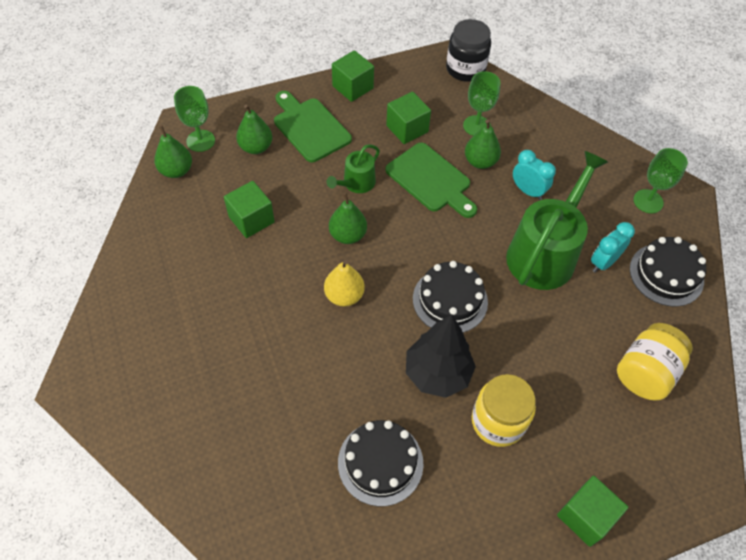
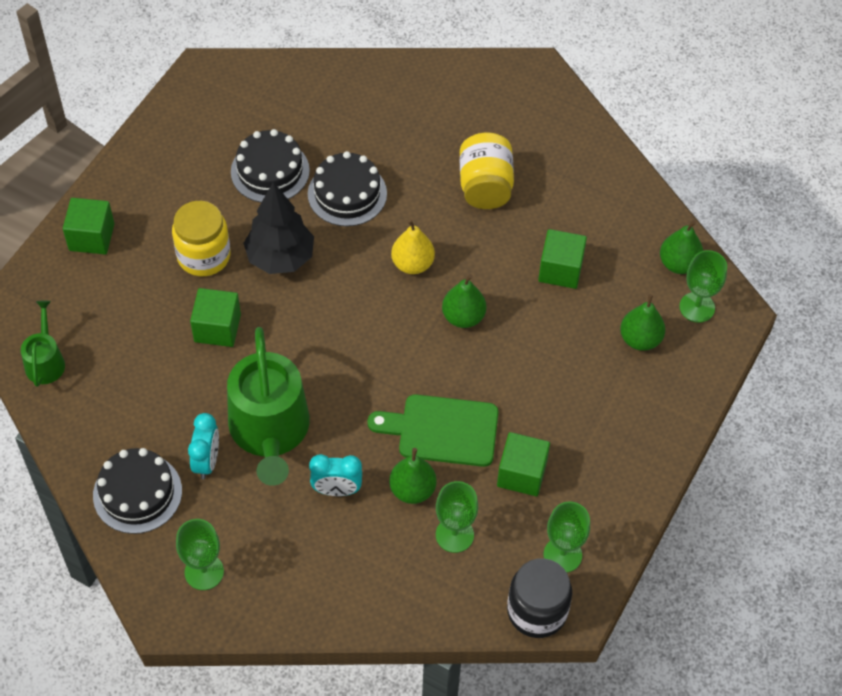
camera: 140 degrees right, 0 degrees up
(309, 127) = (616, 399): green cutting board -> none
(353, 87) = (629, 483): green cube -> green cube (217, 328)
(356, 183) = (508, 373): green watering can -> green watering can (45, 361)
(425, 81) = (562, 555): none -> green goblet
(450, 300) = (320, 323): black cake -> black cake (347, 194)
(645, 372) = (105, 379): yellow jar -> yellow jar (485, 186)

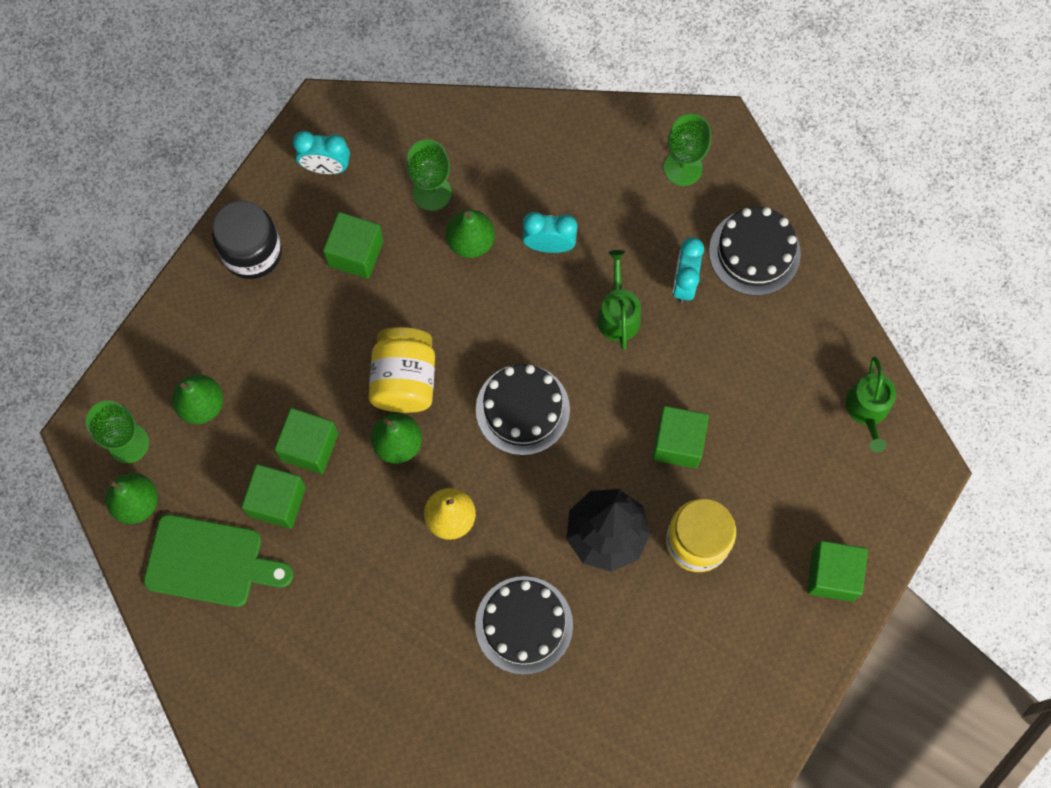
camera: 175 degrees left, 15 degrees up
(270, 171) = (619, 665): black cake -> black cake (522, 409)
(270, 431) = (618, 314): green watering can -> green watering can, size x0.50
(442, 430) = (434, 306): green cutting board -> green cutting board (210, 561)
(485, 186) = (352, 627): yellow jar -> yellow jar (404, 380)
(537, 611) = (359, 114): black jar -> black jar (252, 252)
(540, 311) = (309, 447): none -> green cube
(562, 555) = (326, 167): green goblet -> turquoise clock

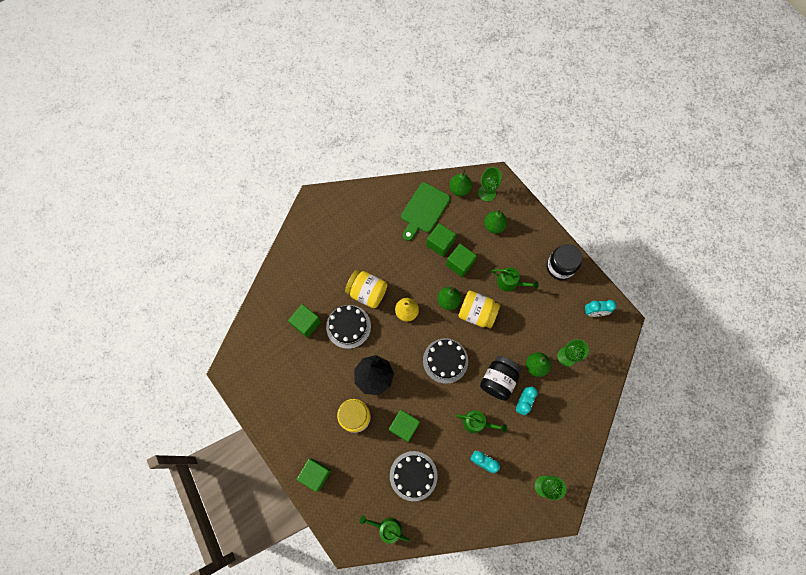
camera: 110 degrees right, 0 degrees up
(318, 337) = (510, 282): none -> green watering can
(326, 167) = (594, 312): turquoise clock -> turquoise clock turned 120 degrees counterclockwise
(356, 253) = (545, 311): green cube -> green cube (306, 323)
(437, 614) = (367, 292): none -> yellow jar
(523, 300) = (498, 380): none -> black jar
(754, 252) = (487, 505): black cake -> black cake (413, 475)

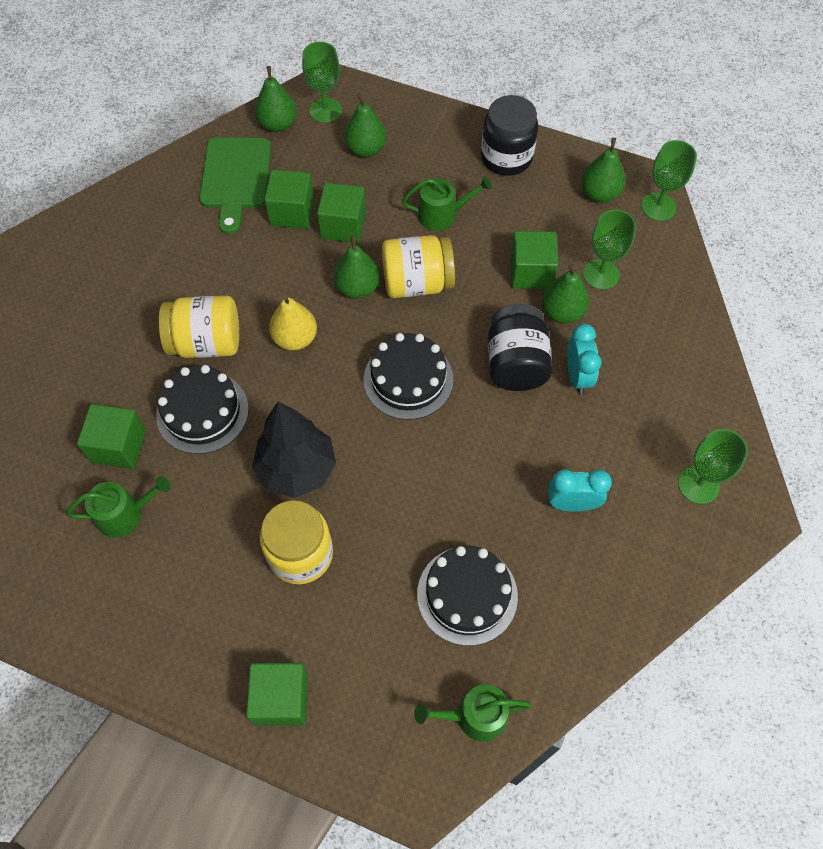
camera: 30 degrees left, 10 degrees down
(404, 426) = (400, 521): green cube -> green cube (531, 272)
(477, 422) = (523, 447): green watering can -> green watering can (125, 514)
(594, 312) = (599, 194): turquoise clock -> green pear
(619, 335) = (658, 207): none -> green goblet

